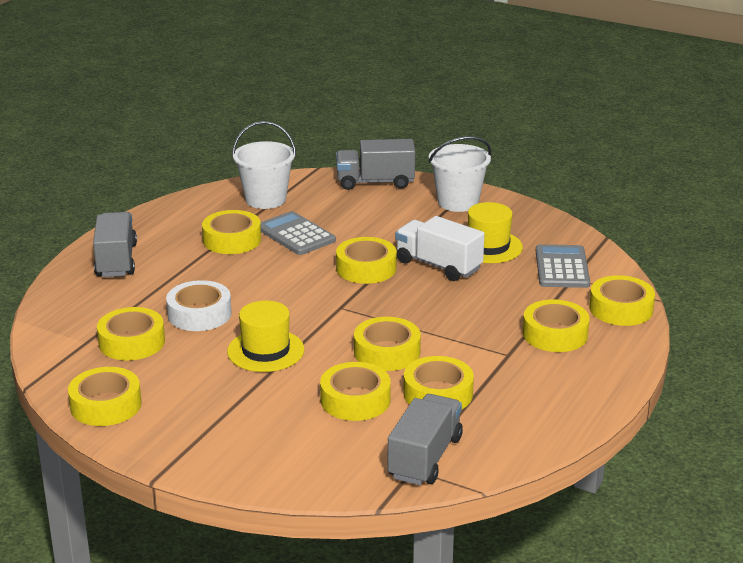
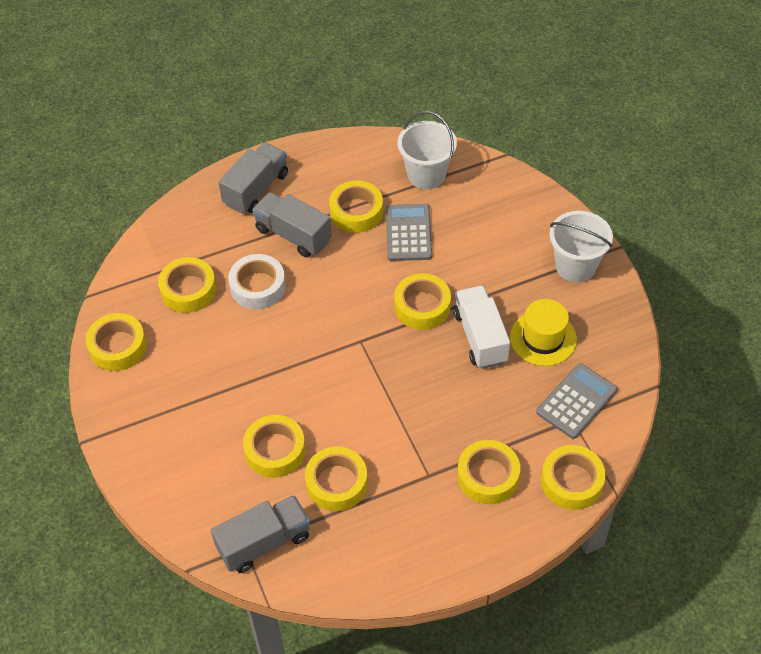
camera: 40 degrees right, 25 degrees up
(265, 351) = (265, 357): yellow hat -> none
(375, 182) = (533, 200): grey truck -> grey truck (293, 235)
(387, 352) = (345, 414): yellow tape -> none

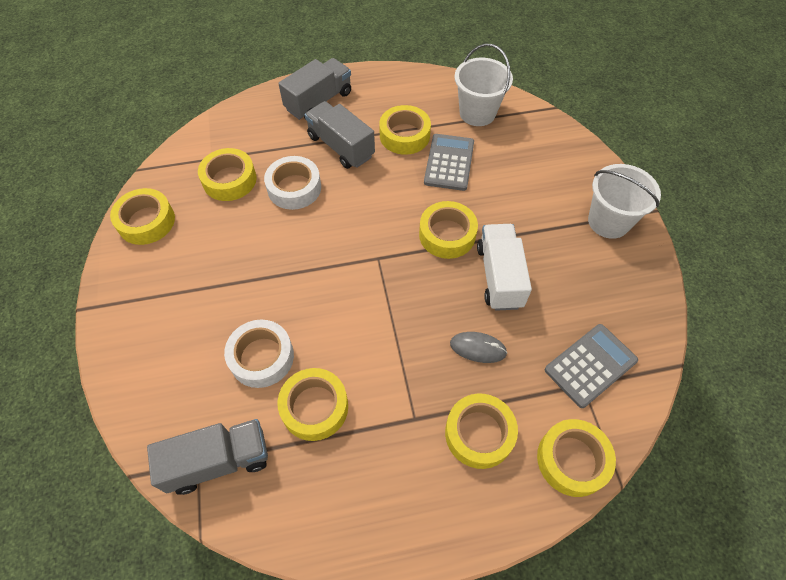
camera: 10 degrees right, 5 degrees up
(275, 450) = (261, 357): yellow tape -> white tape
(473, 405) = (478, 348): none -> grey mouse
(543, 338) = (564, 289): yellow hat -> none

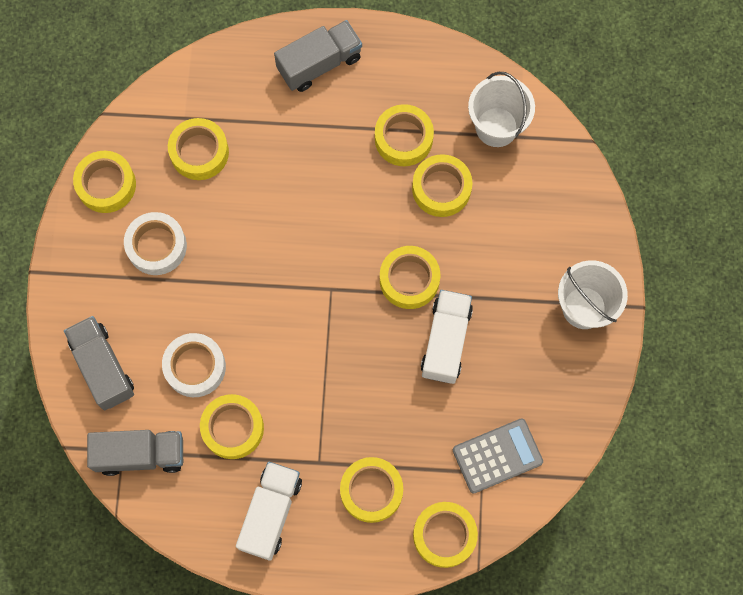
camera: 15 degrees right, 15 degrees up
(294, 188) = (265, 180): white tape -> white tape (157, 246)
(341, 146) = (328, 136): grey truck -> grey truck (103, 367)
(378, 487) = (271, 513): none -> white truck
(449, 162) = (441, 189): grey calculator -> yellow tape
(478, 348) = (398, 411): grey mouse -> none

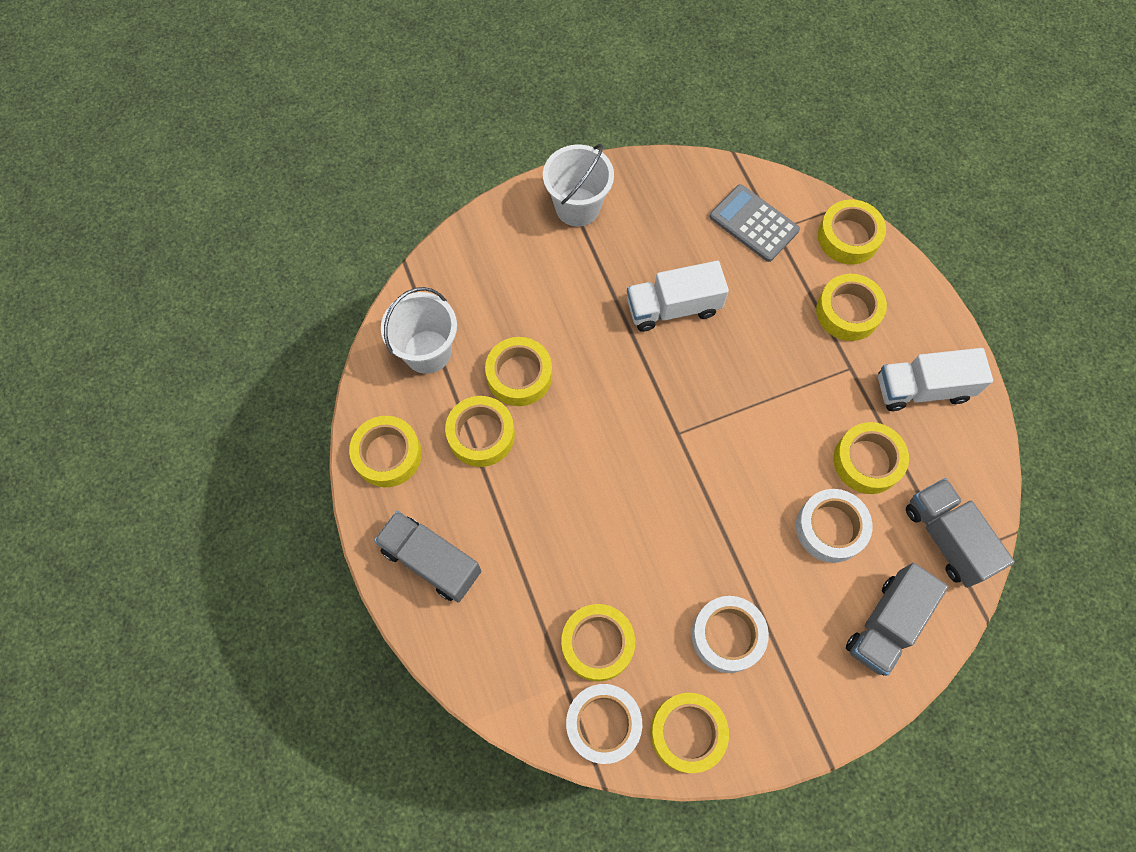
camera: 115 degrees left, 5 degrees down
(143, 131) = (603, 724): none -> white tape
(409, 280) = (629, 365): yellow tape -> yellow tape (387, 454)

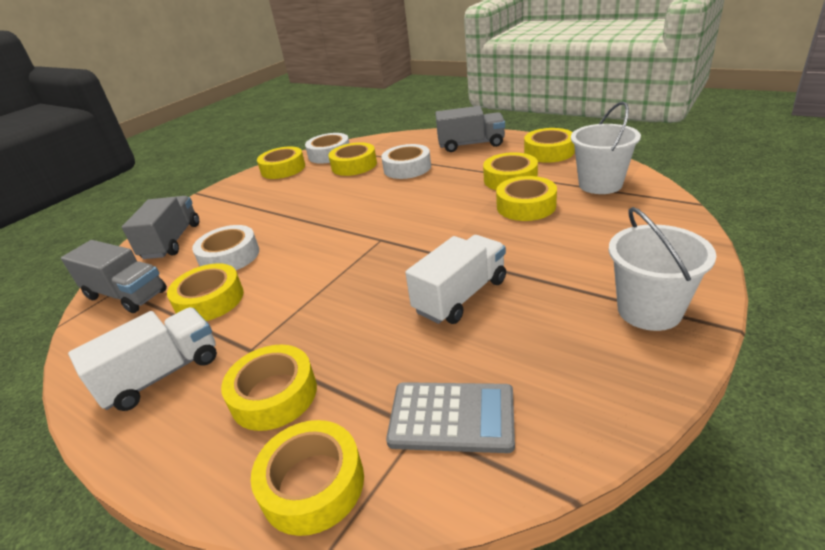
camera: 150 degrees right, 35 degrees down
(727, 635) = (280, 196): white tape -> white tape (407, 168)

